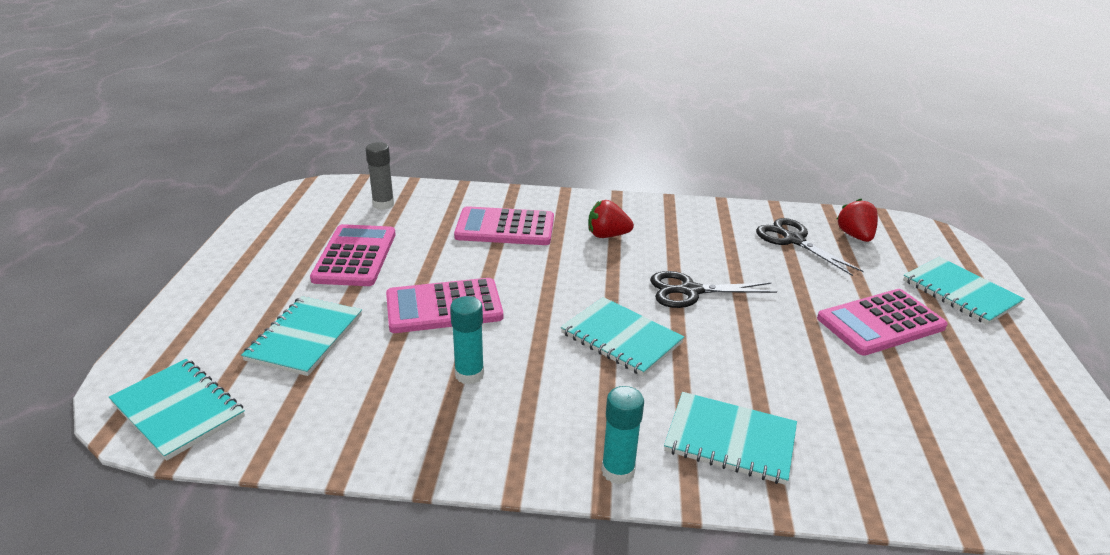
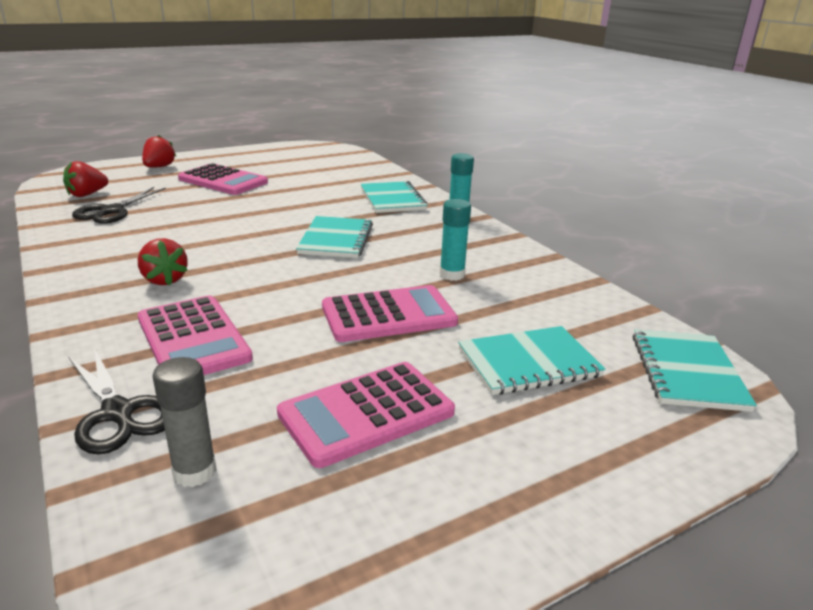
camera: 125 degrees left, 5 degrees down
(444, 307) = (388, 315): pink calculator -> pink calculator turned 60 degrees counterclockwise
(690, 291) = (240, 230): black scissors -> black scissors (118, 413)
(960, 292) = (159, 167): turquoise notebook -> red strawberry

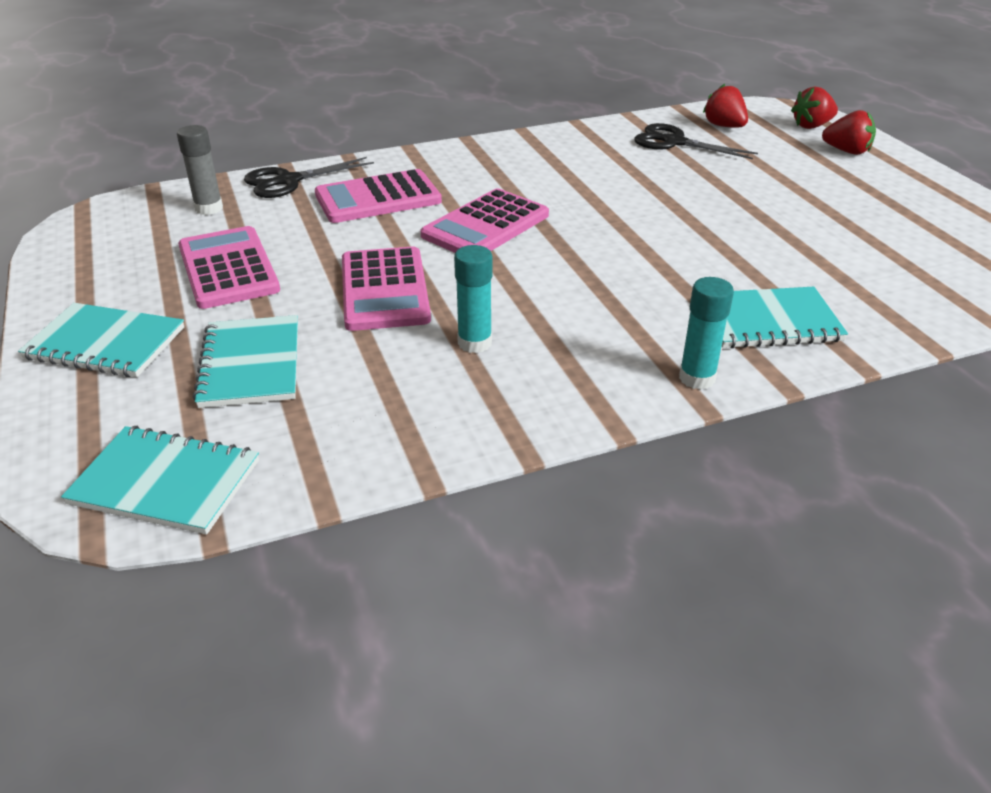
camera: 100 degrees right, 10 degrees up
(164, 280) = (494, 180): red strawberry -> red strawberry (811, 126)
(223, 181) = (806, 192): pink calculator -> pink calculator (486, 226)
(336, 239) = (595, 267): turquoise notebook -> turquoise notebook (105, 343)

